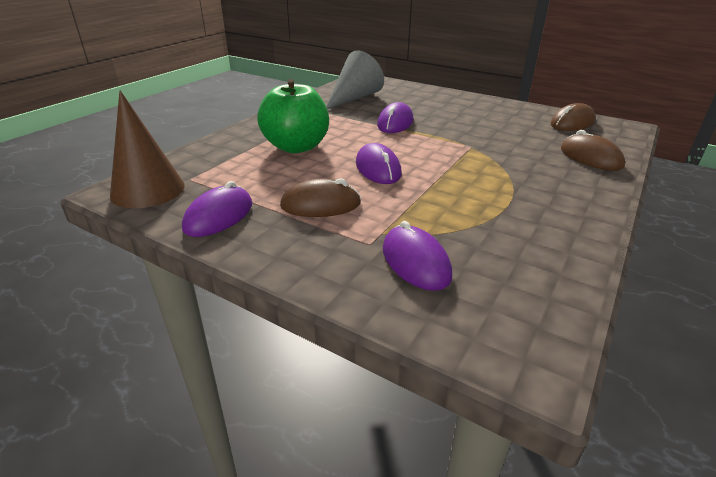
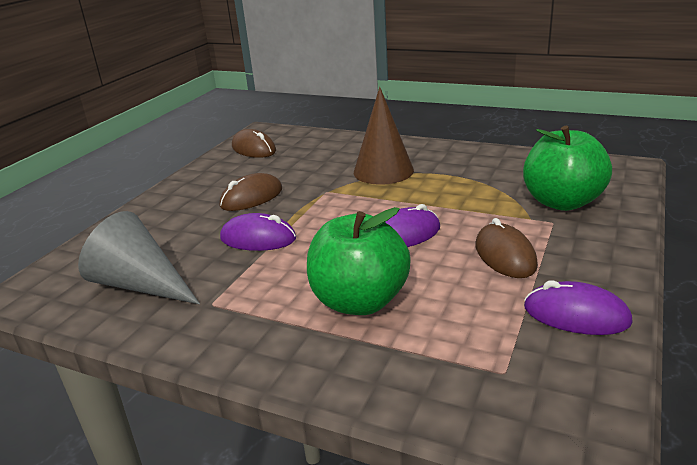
camera: 95 degrees left, 5 degrees down
(148, 190) = (561, 404): brown cone -> brown cone (383, 171)
(415, 262) = (562, 202): purple mouse -> green apple
(590, 157) = (339, 145): brown mouse -> brown mouse (251, 197)

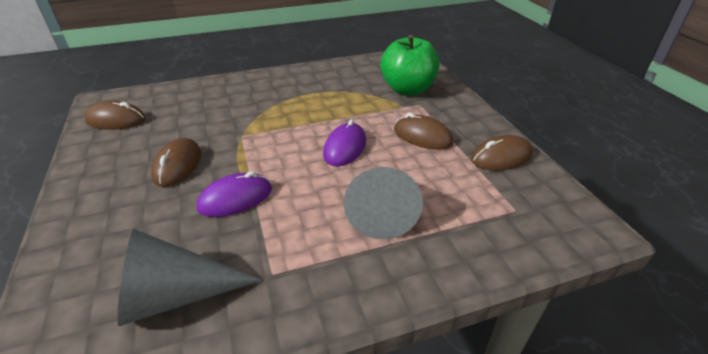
camera: 45 degrees left, 10 degrees up
(359, 301) = (381, 210): green apple -> grey cone
(383, 171) = (265, 104): brown cone -> none
(576, 315) = (501, 157): purple mouse -> brown mouse

